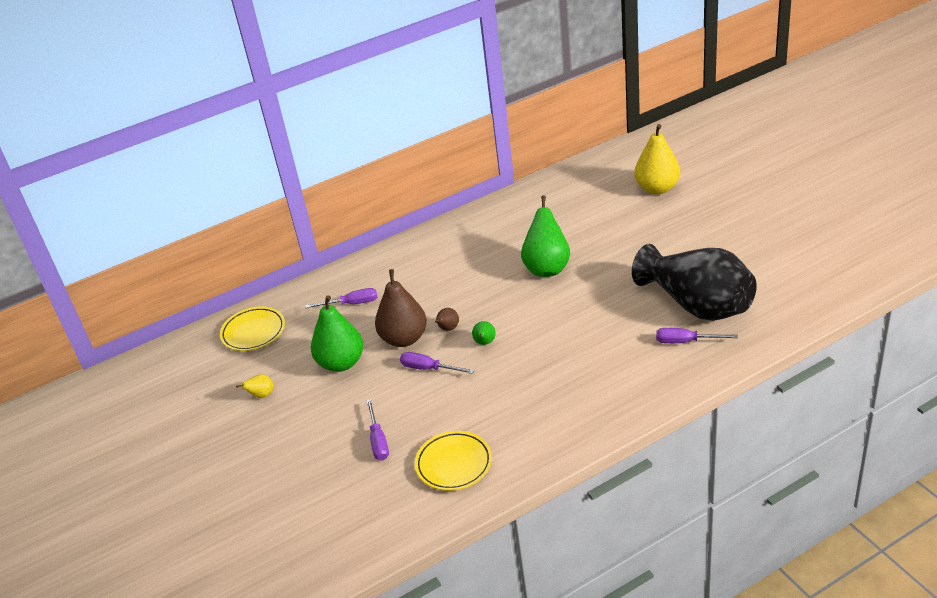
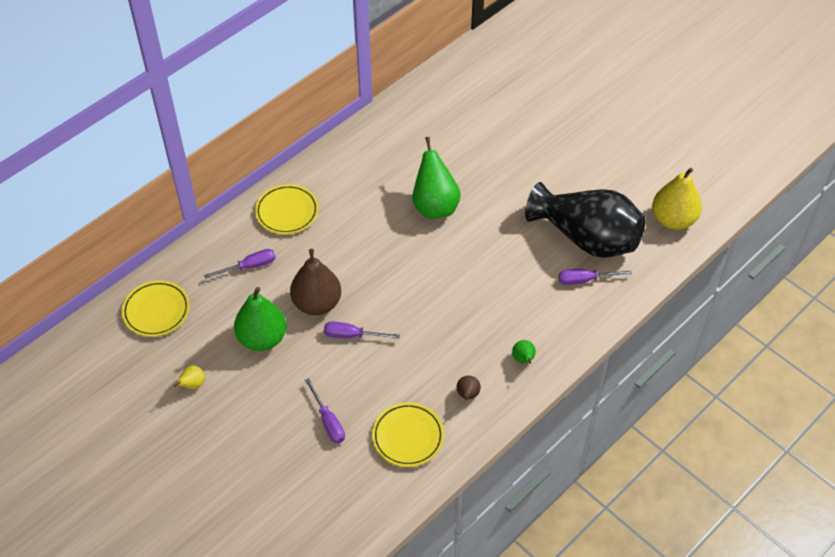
camera: 20 degrees left, 15 degrees up
(403, 263) = (287, 212): none -> yellow plate
(448, 329) = (357, 287): brown pear -> brown pear (467, 395)
(484, 343) = (398, 300): green pear -> green pear (523, 359)
(657, 188) = (518, 101): yellow pear -> yellow pear (673, 220)

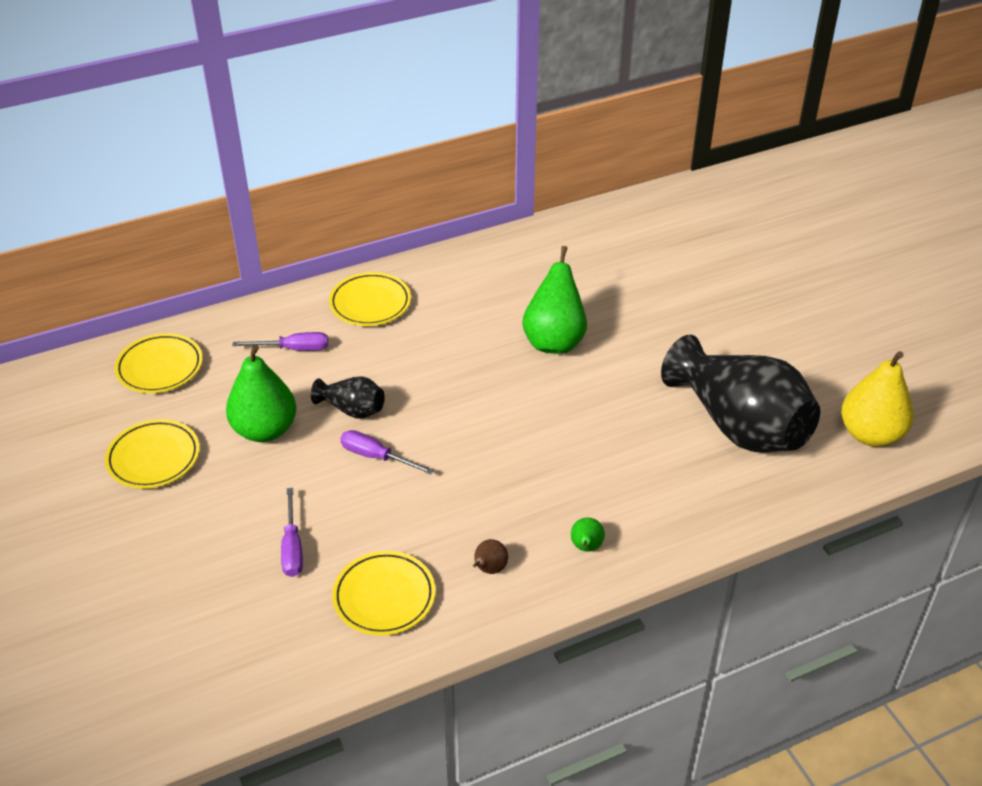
camera: 20 degrees right, 10 degrees down
(193, 385) = (153, 458): yellow pear -> yellow plate
(317, 303) = (352, 409): brown pear -> black vase
(585, 280) = (715, 474): purple screwdriver -> none

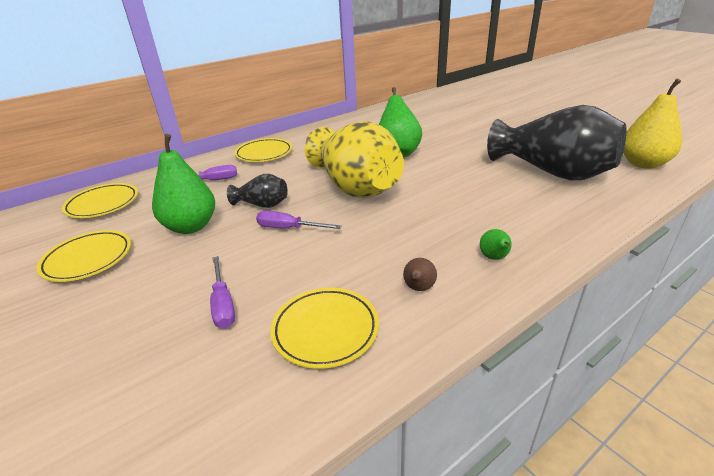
camera: 10 degrees left, 10 degrees down
(474, 400) = (355, 187): none -> yellow vase

